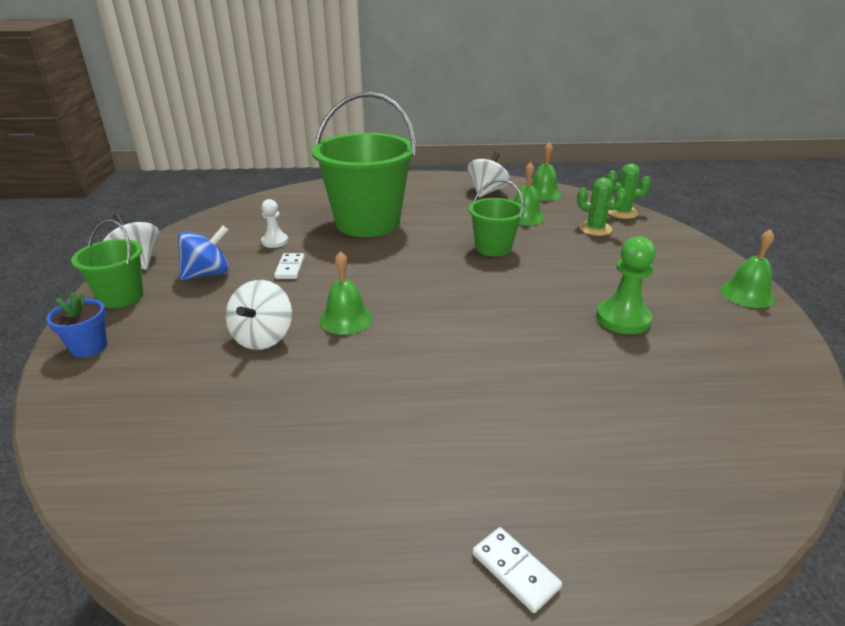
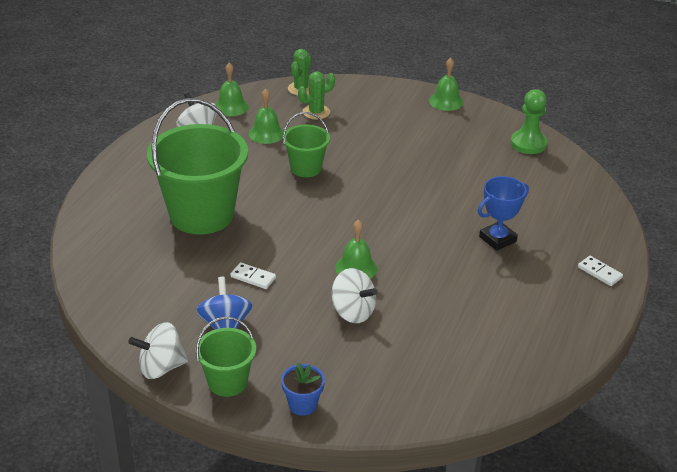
camera: 65 degrees left, 5 degrees up
(275, 241) = (192, 276): white pawn -> none
(497, 415) = (497, 239): none -> blue trophy
(515, 570) = (599, 272): white domino -> white domino turned 60 degrees clockwise
(623, 319) = (439, 157): green pawn -> green pawn (528, 144)

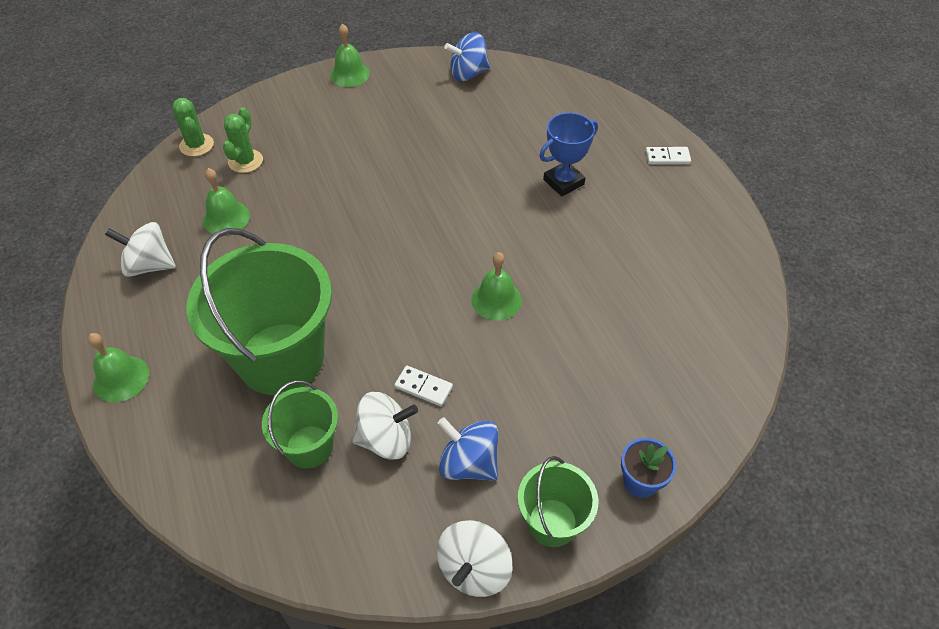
camera: 45 degrees left, 15 degrees up
(231, 107) = (147, 212): green bell -> green bell (121, 378)
(253, 277) = (423, 387): white domino -> white domino turned 45 degrees clockwise
(306, 168) = (315, 229): green bucket -> green bucket (309, 447)
(352, 312) = (553, 348): white spinning top -> white spinning top (386, 439)
(497, 239) = (563, 182): blue trophy -> blue trophy turned 45 degrees clockwise
(528, 144) = (468, 74): green pawn -> blue spinning top

